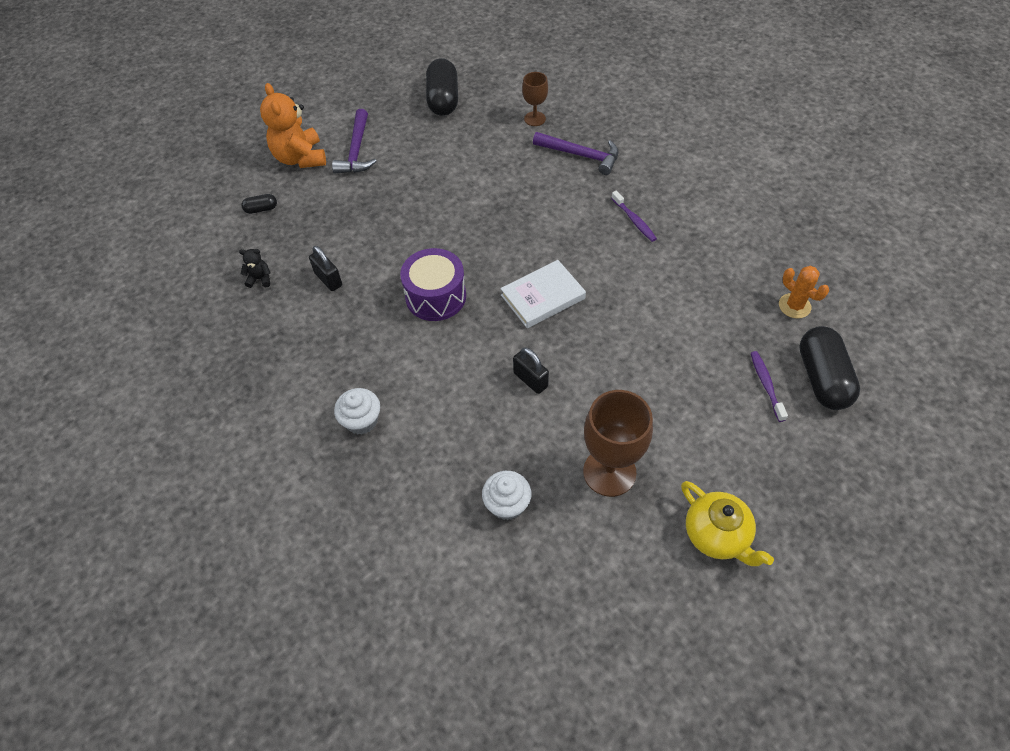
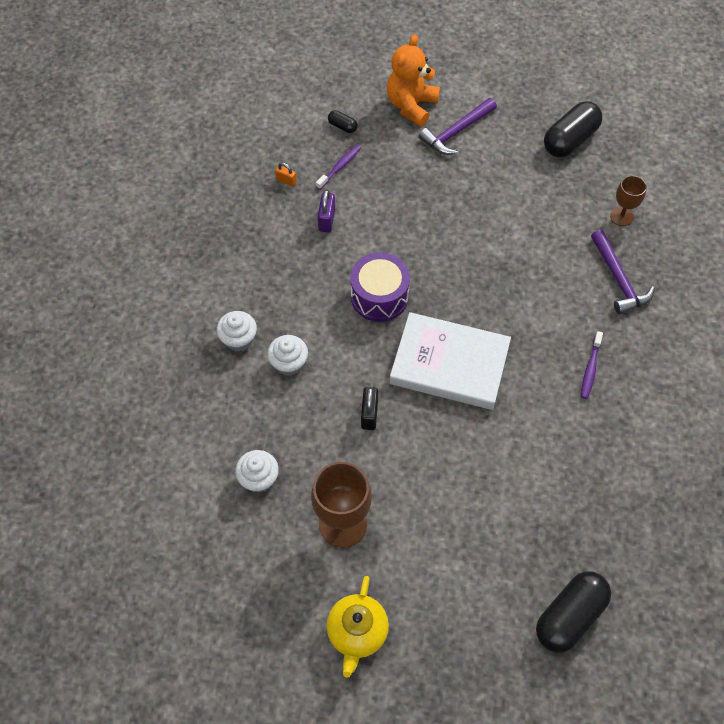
camera: 45 degrees right, 5 degrees up
(260, 279) = (286, 181): black teddy bear -> orange padlock
(328, 279) = (326, 220): black padlock -> purple padlock
(425, 401) = (289, 363): none -> white cupcake
(543, 297) = (449, 364): white book -> white book, size x1.55
(766, 385) = (522, 578): purple toothbrush -> purple toothbrush (339, 167)
(794, 306) = (624, 548): orange cactus -> none

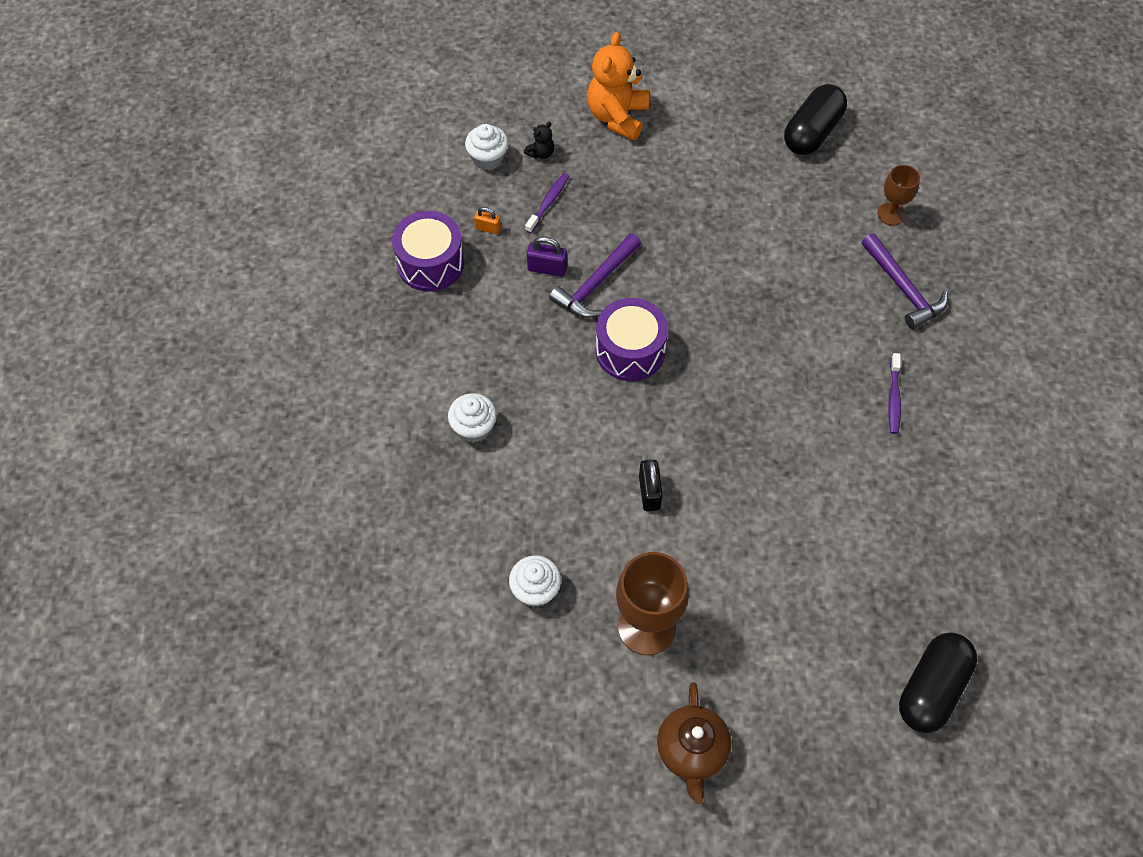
camera: 10 degrees left, 0 degrees up
(234, 202) = (430, 263): none -> purple drum
(289, 363) = (540, 447): white cupcake -> white cupcake (488, 158)
(326, 220) = (547, 268): purple padlock -> purple padlock turned 75 degrees counterclockwise
(342, 126) = (541, 153): black capsule -> black teddy bear
(357, 632) = (692, 751): yellow teapot -> brown teapot
(449, 364) = (730, 418): white book -> none
(456, 132) = (677, 141): purple hammer -> purple hammer (596, 284)

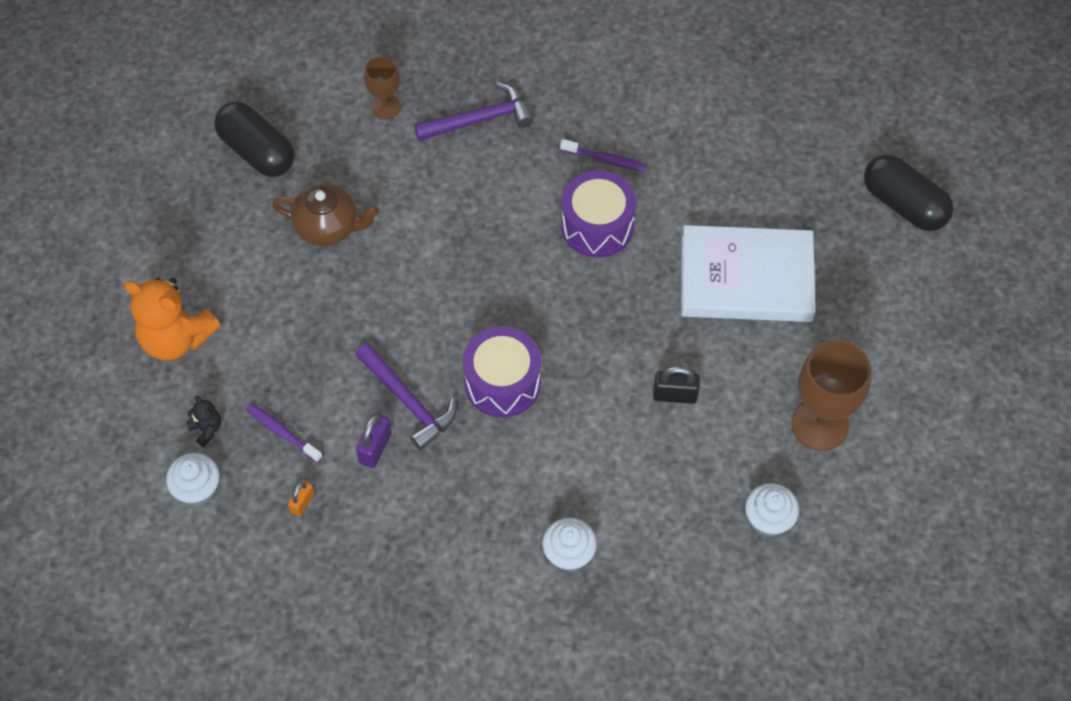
camera: 80 degrees left, 0 degrees up
(430, 263) = (337, 573): purple drum -> purple drum (597, 226)
(692, 751) = (945, 408): brown teapot -> brown teapot (328, 227)
(794, 541) = (746, 279): none -> white book

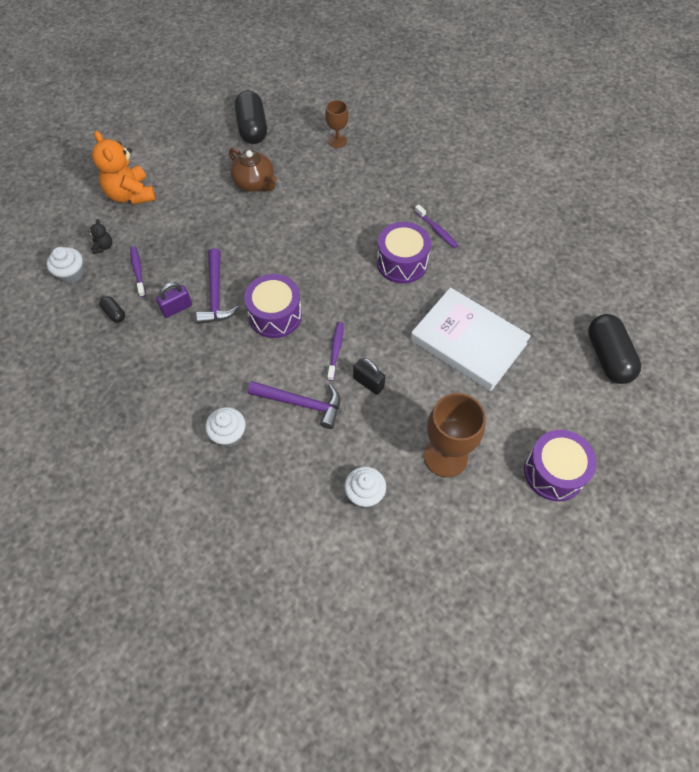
camera: 35 degrees right, 0 degrees up
(302, 503) = (114, 313): orange padlock -> black capsule
(480, 119) = (383, 173): purple hammer -> purple hammer (301, 403)
(607, 380) = (336, 350): none -> purple toothbrush
(939, 369) = (554, 472): none -> purple drum

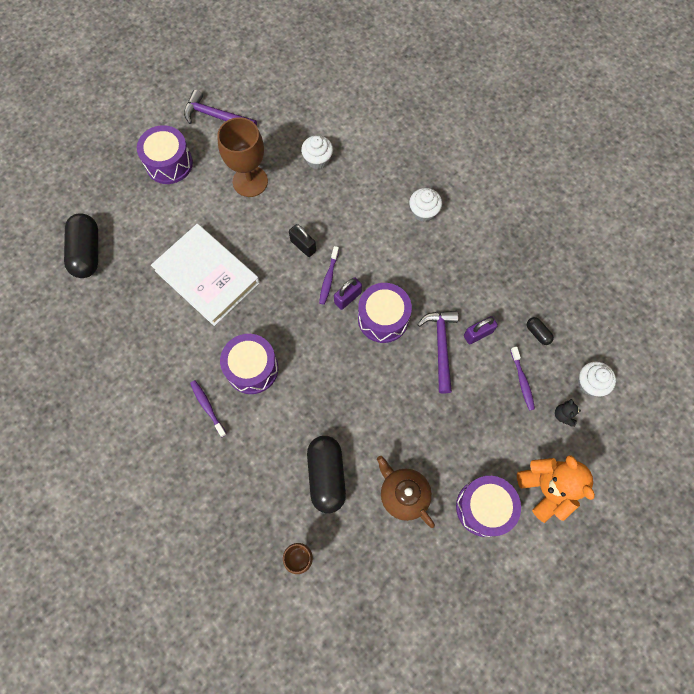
camera: 175 degrees left, 10 degrees up
(186, 179) = (484, 507): none -> purple drum
(252, 128) = (407, 591): black capsule -> black capsule (326, 475)
(301, 403) = (362, 232): purple hammer -> purple hammer (216, 116)
(313, 332) = (347, 298): none -> purple padlock

